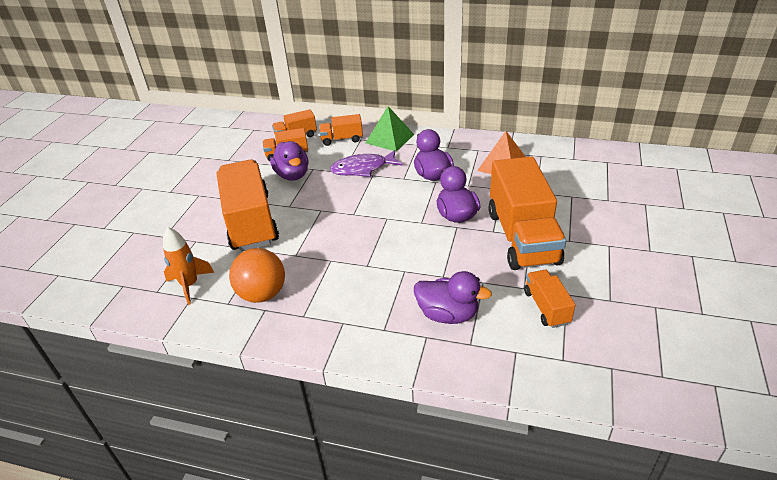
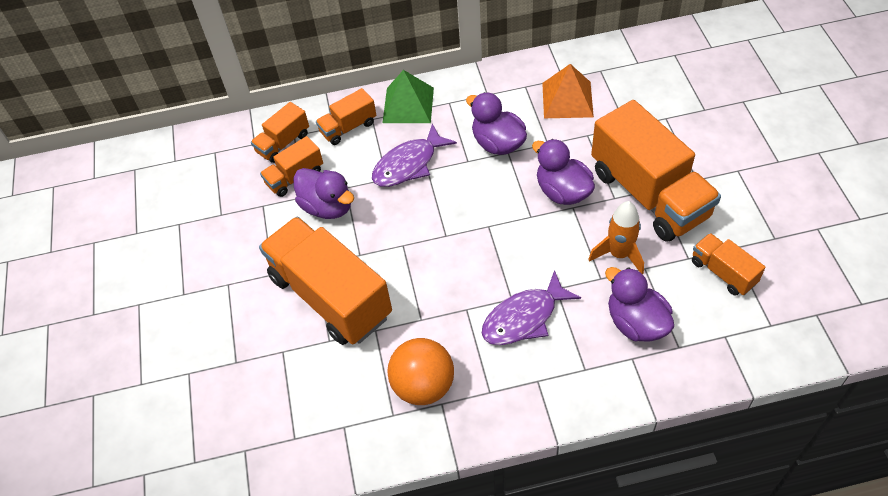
camera: 25 degrees left, 15 degrees up
(190, 285) = (328, 412): orange rocket -> orange rocket (619, 254)
(366, 280) = (524, 317): none -> purple fish
(448, 314) = (636, 323): purple duck -> purple duck turned 120 degrees counterclockwise

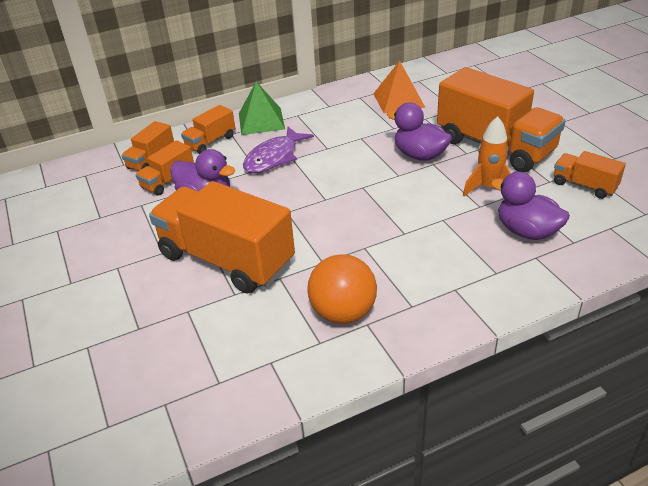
camera: 15 degrees left, 15 degrees down
(498, 143) = (350, 133): purple duck -> none
(524, 317) = (422, 244): purple fish -> none

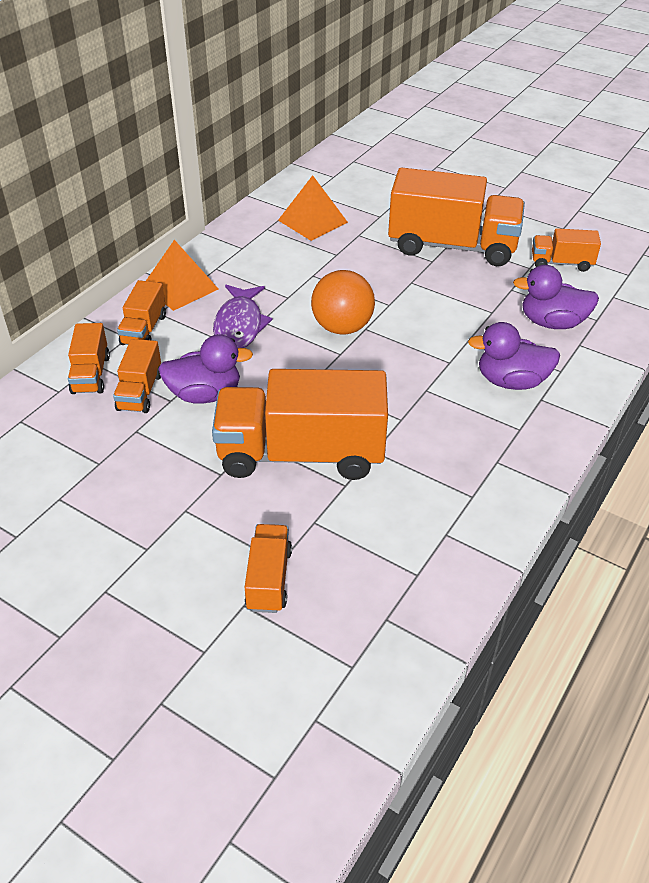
camera: 35 degrees left, 5 degrees up
(118, 337) = (269, 579): none -> orange truck
(261, 121) = (180, 287): green pyramid -> orange pyramid
(343, 313) = (467, 460): orange ball -> orange ball (342, 327)
(419, 155) = (390, 277): purple duck -> purple duck (511, 381)
(488, 188) = (484, 291): orange rocket -> none

